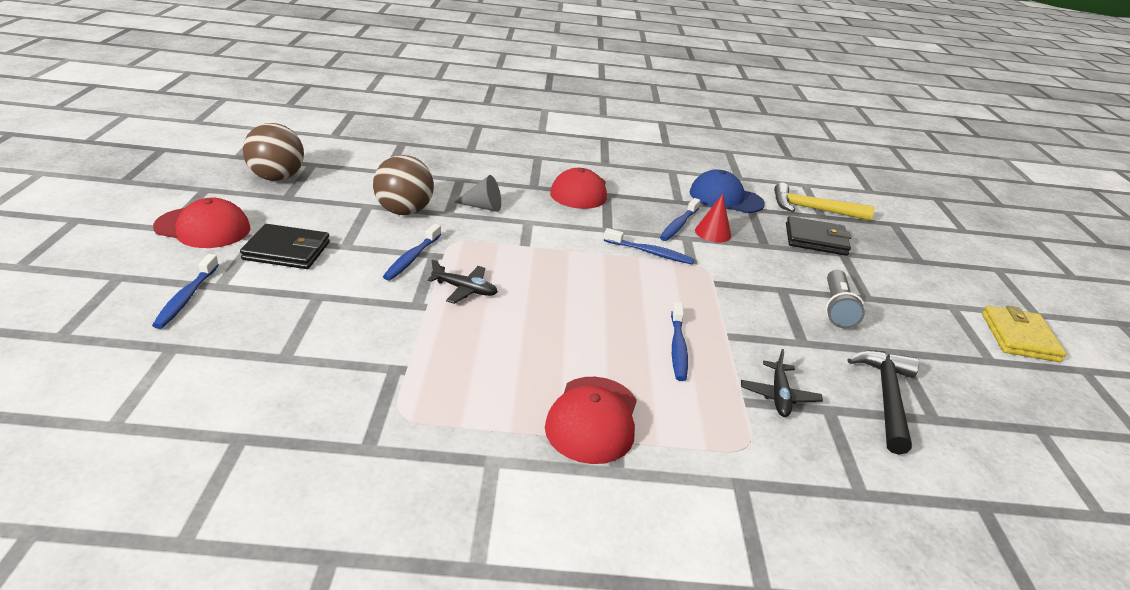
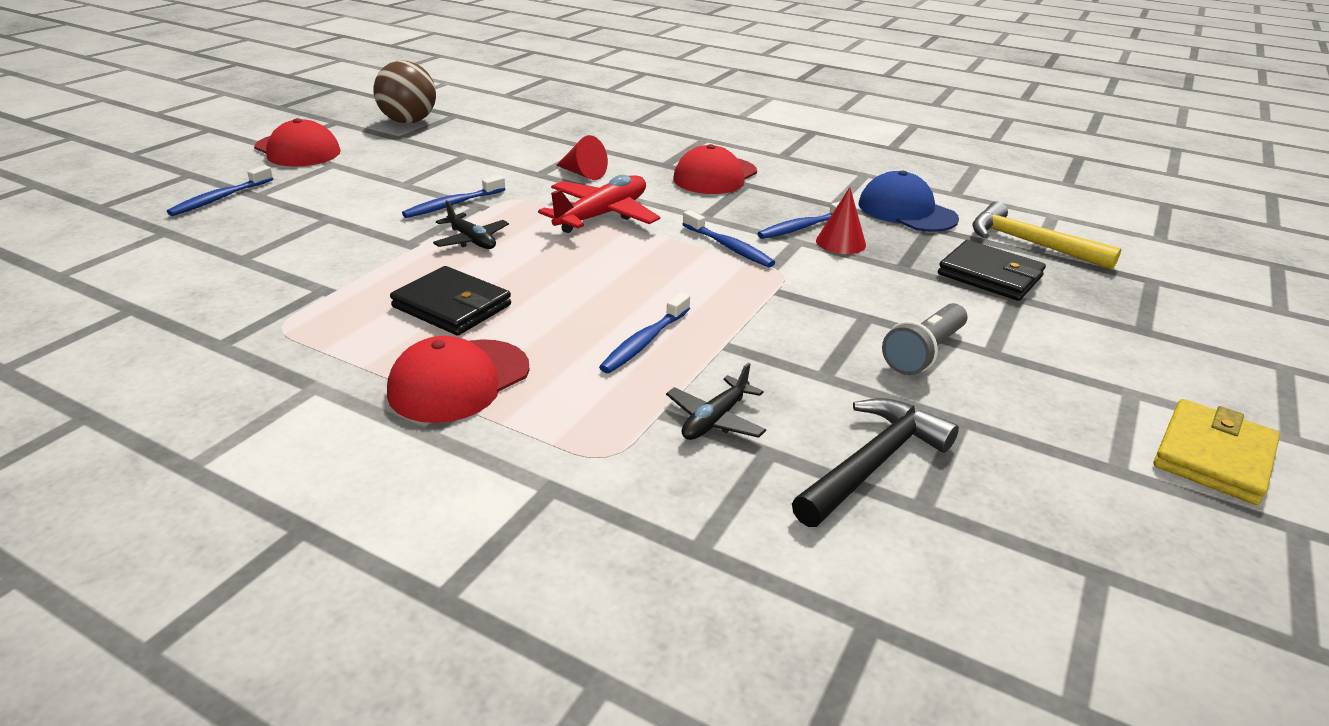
camera: 30 degrees right, 0 degrees up
(287, 251) = (345, 179): black wallet -> black wallet (452, 306)
(404, 211) = (495, 165): brown ball -> none
(483, 207) = (583, 174): grey cone -> red cone
(538, 244) = (602, 215): none -> red plane

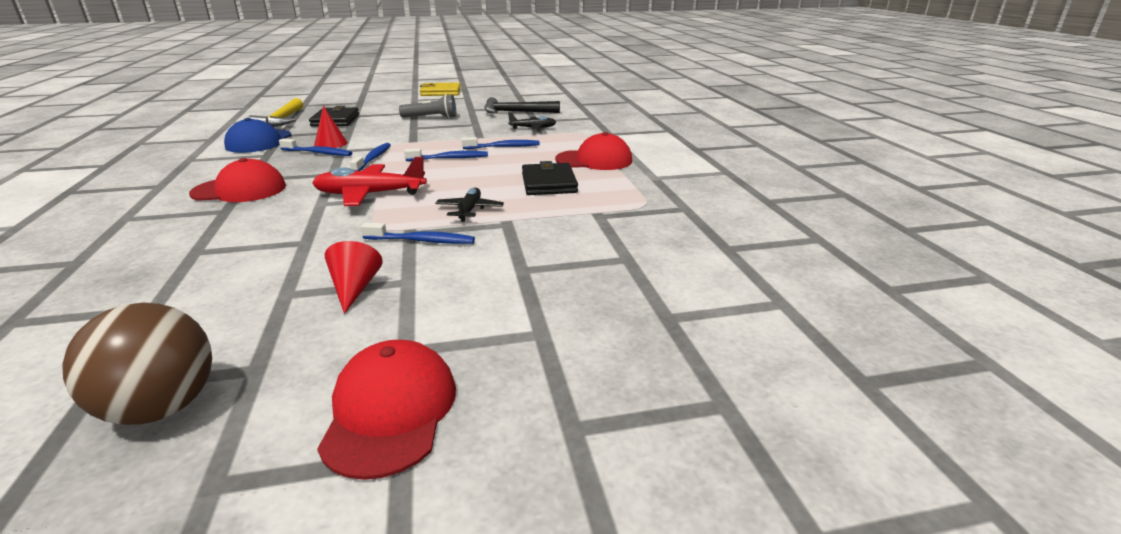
camera: 130 degrees left, 5 degrees down
(220, 198) = (581, 345): blue toothbrush -> blue toothbrush (449, 158)
(583, 174) = (285, 227): red cone -> red cone (355, 288)

